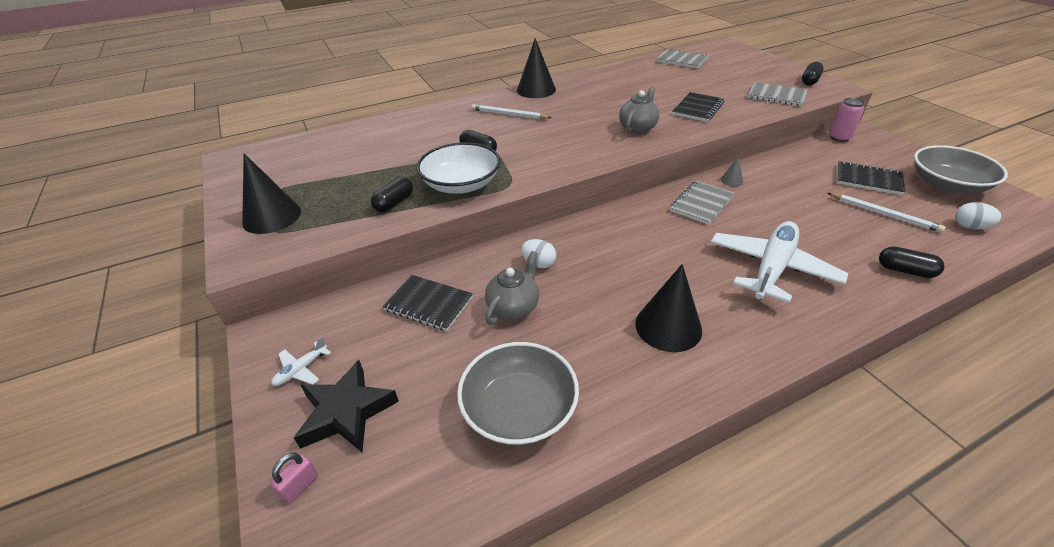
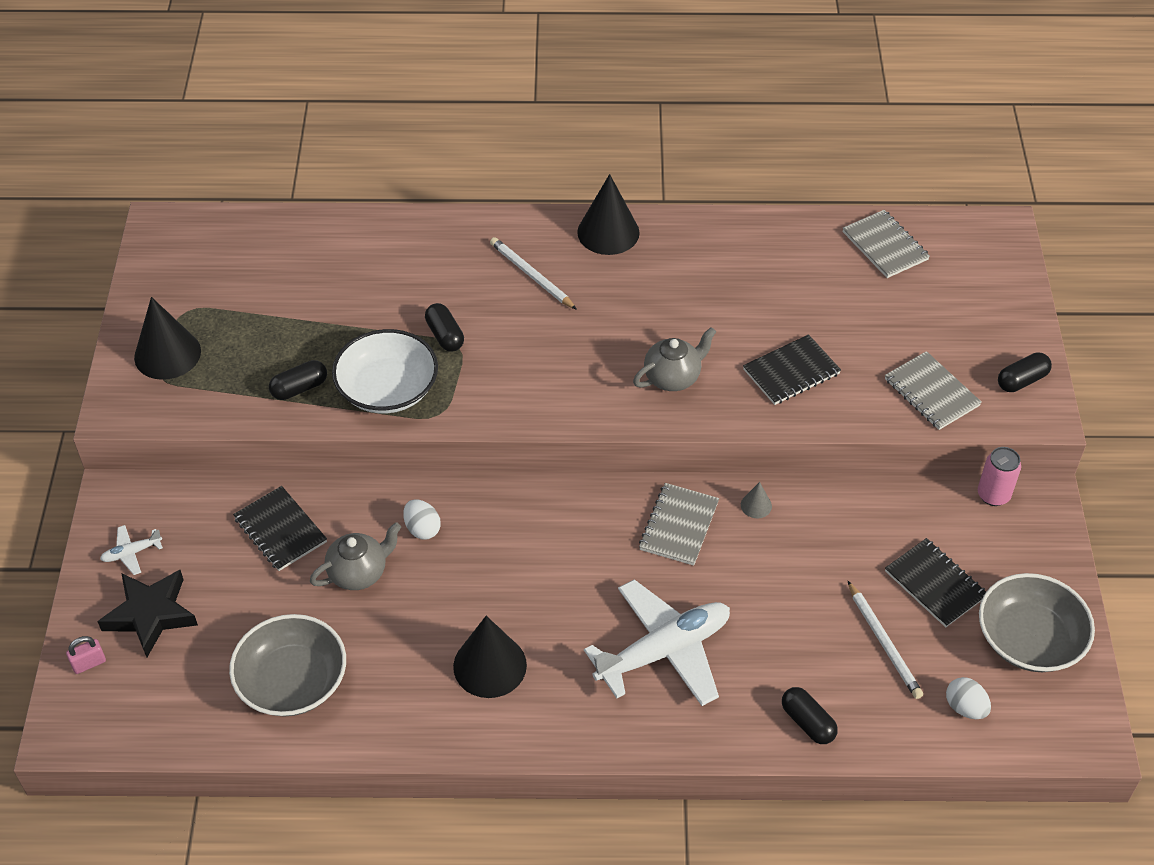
camera: 25 degrees right, 10 degrees up
(701, 204) = (679, 526): grey notebook -> grey notebook turned 45 degrees counterclockwise

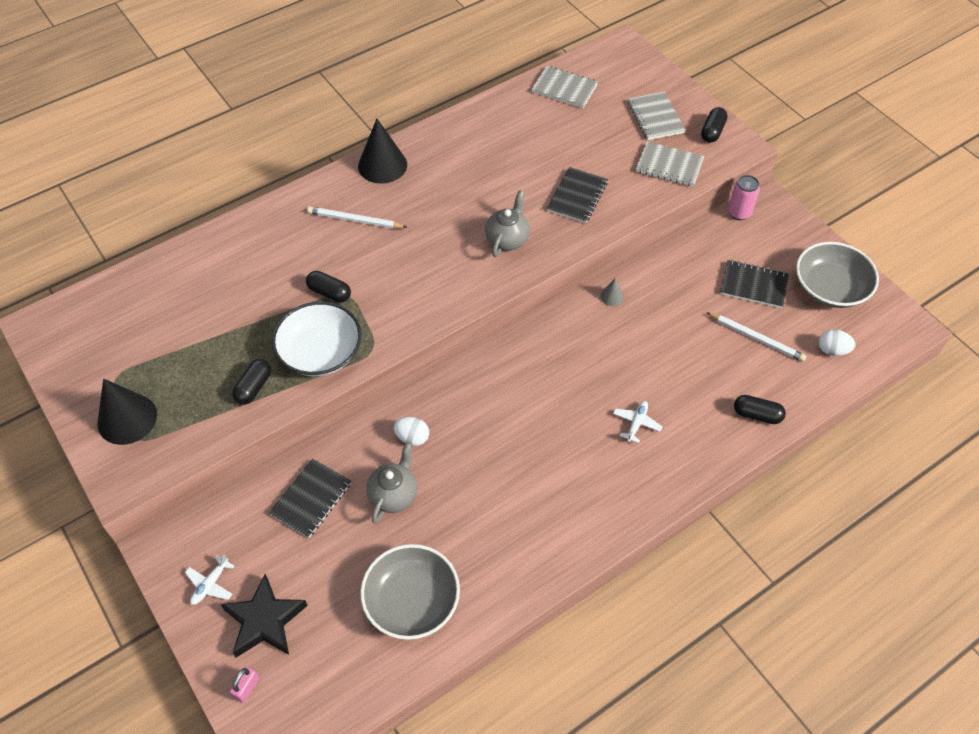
camera: 35 degrees left, 5 degrees up
(280, 530) = (311, 499): black notebook -> black notebook turned 75 degrees counterclockwise
(490, 665) = (536, 502): black cone -> none
(664, 651) = (636, 423): white plane -> white plane, size x0.42
(679, 526) = (577, 337): grey notebook -> grey notebook (655, 117)

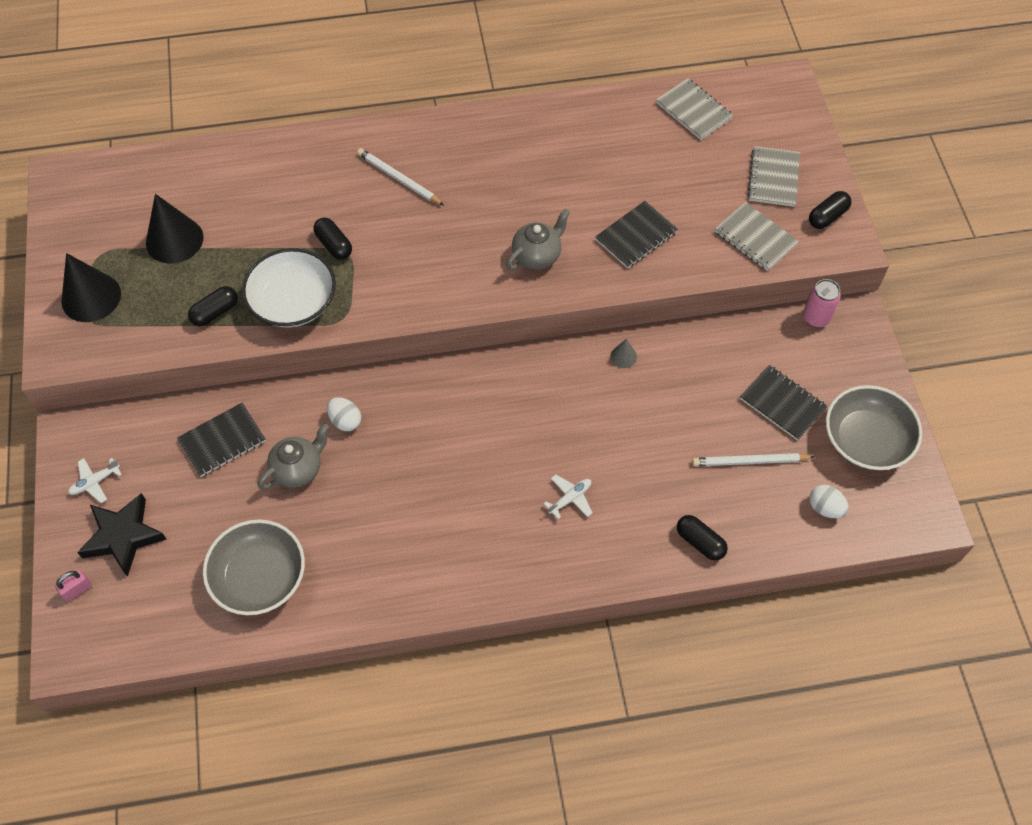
camera: 25 degrees right, 5 degrees up
(382, 165) = (457, 130): black cone -> black cone (174, 240)
(756, 338) = (750, 461): white pencil -> white pencil turned 120 degrees clockwise

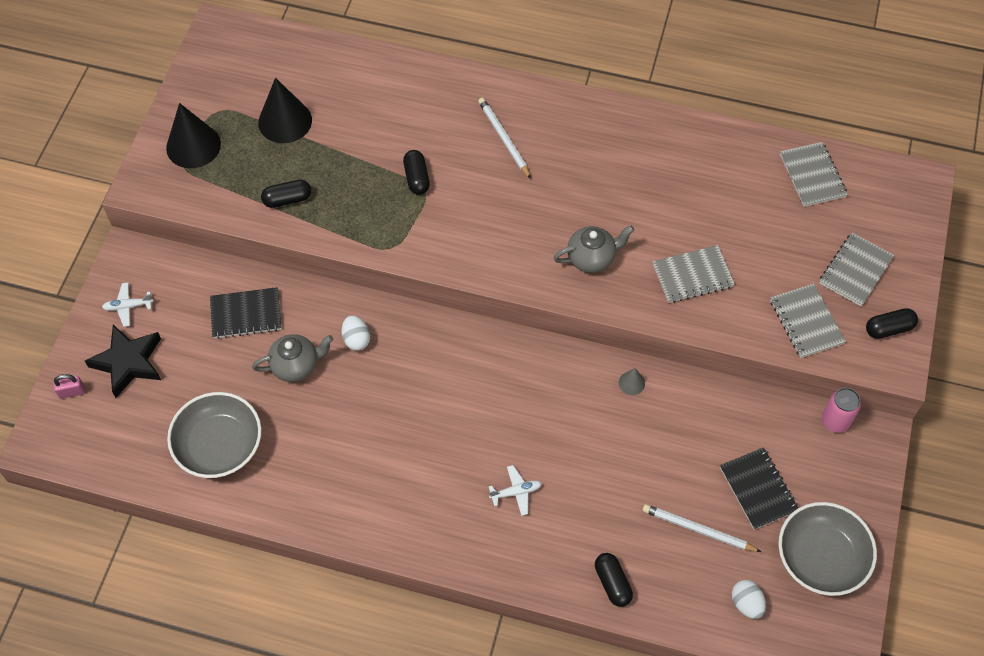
camera: 25 degrees right, 0 degrees up
(293, 302) = (357, 216): white bowl -> none
(636, 236) = (692, 275): black notebook -> grey notebook

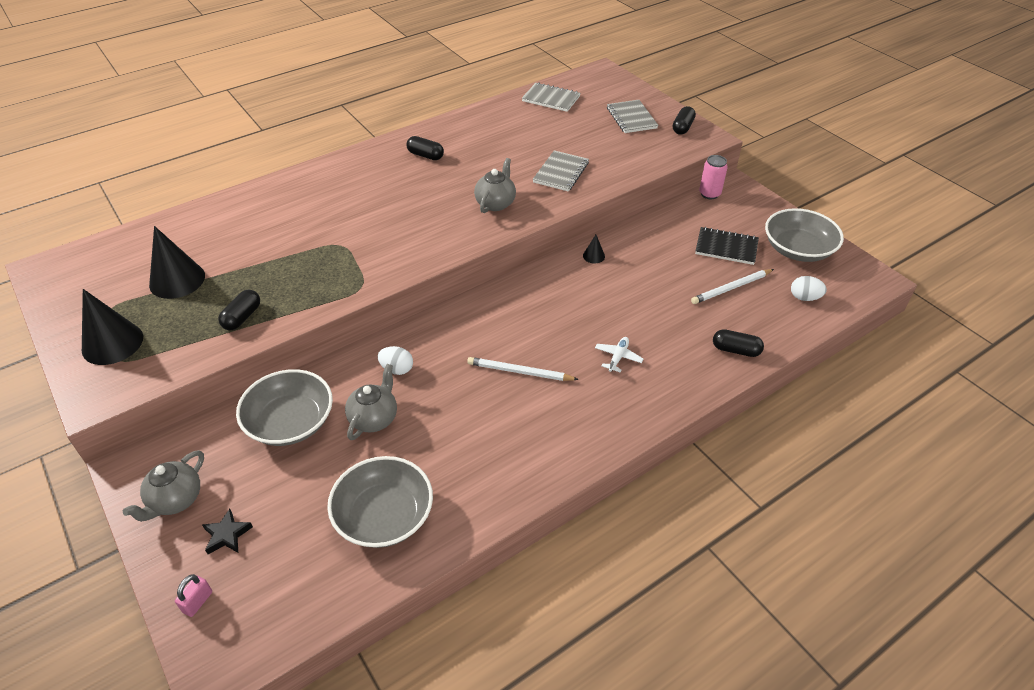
camera: 50 degrees left, 15 degrees down
(128, 306) = (175, 500): white plane -> grey teapot
(128, 362) = (227, 535): black star -> black star, size x0.54
(246, 314) = (290, 422): black notebook -> grey bowl
(416, 178) = (325, 243): black capsule -> black capsule (425, 155)
(503, 138) = (356, 189): white pencil -> white pencil (519, 372)
(631, 383) = (594, 256): grey cone -> black cone
(806, 322) = (644, 151): grey notebook -> none

